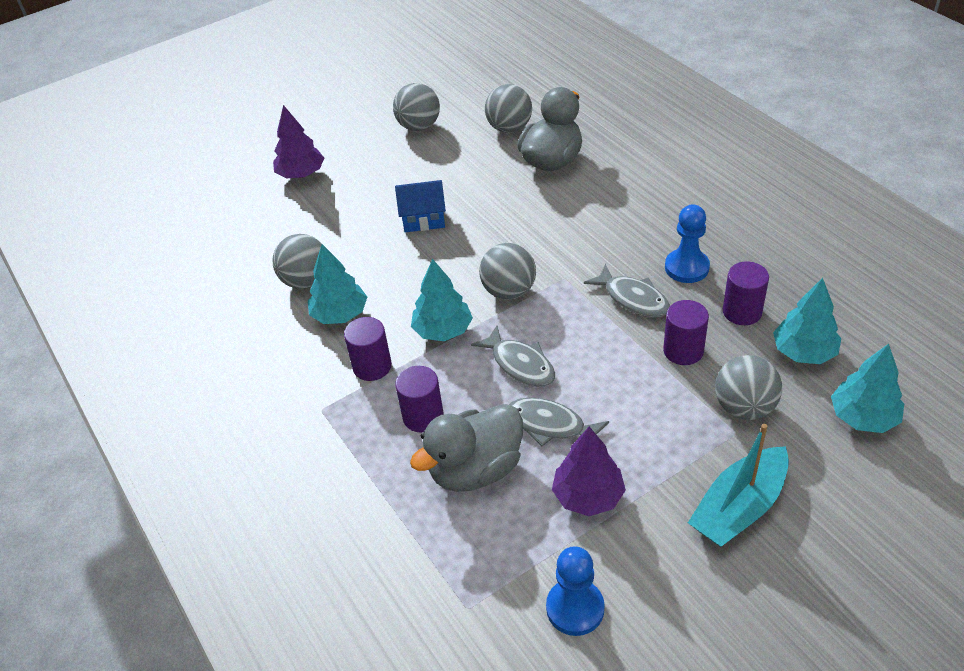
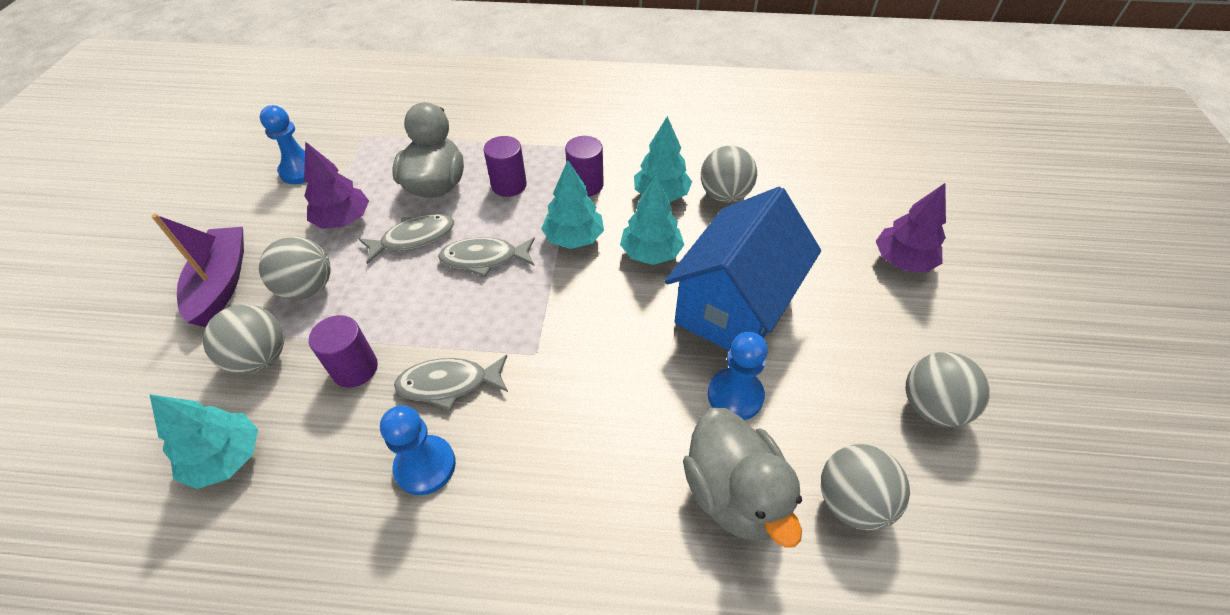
camera: 125 degrees right, 5 degrees up
(423, 219) = (734, 307): blue house -> blue house, size x2.04
(492, 187) = (735, 395): none -> blue pawn
(509, 291) = (567, 304): grey ball -> grey ball (308, 288)
(739, 507) = (221, 283): turquoise boat -> purple boat
(742, 312) = (323, 456): purple cylinder -> none
(863, 417) = (132, 430): turquoise tree -> turquoise tree (651, 253)

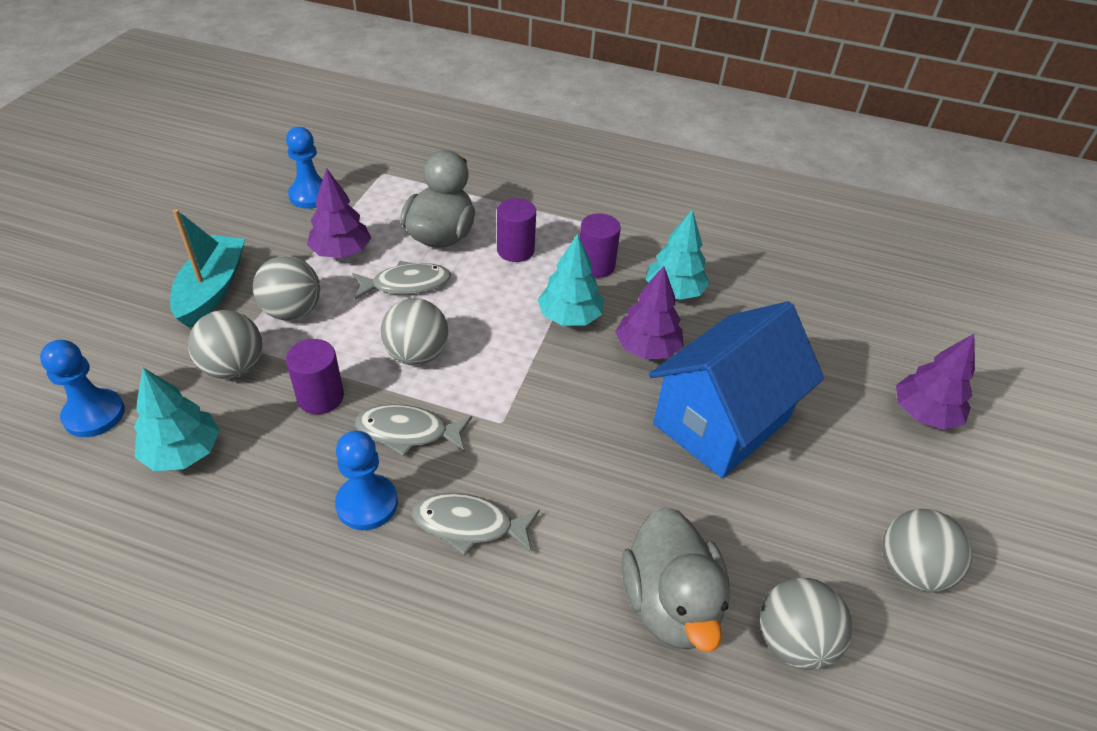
camera: 10 degrees right, 5 degrees down
(221, 283) = (212, 290): purple boat -> turquoise boat
(484, 259) = (472, 319): grey fish -> grey fish (469, 525)
(651, 253) = (647, 348): turquoise tree -> purple tree
(724, 195) = (743, 305): grey ball -> grey ball (417, 354)
(735, 395) = (697, 509): blue pawn -> blue pawn (94, 415)

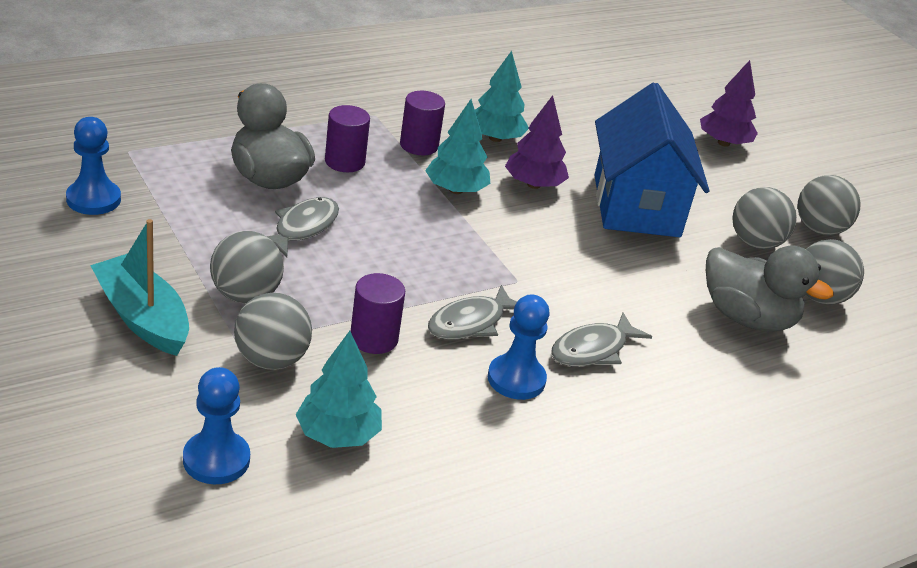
camera: 50 degrees left, 10 degrees down
(341, 252) = (206, 231): purple tree -> none
(417, 354) = (394, 271): grey ball -> grey ball (755, 243)

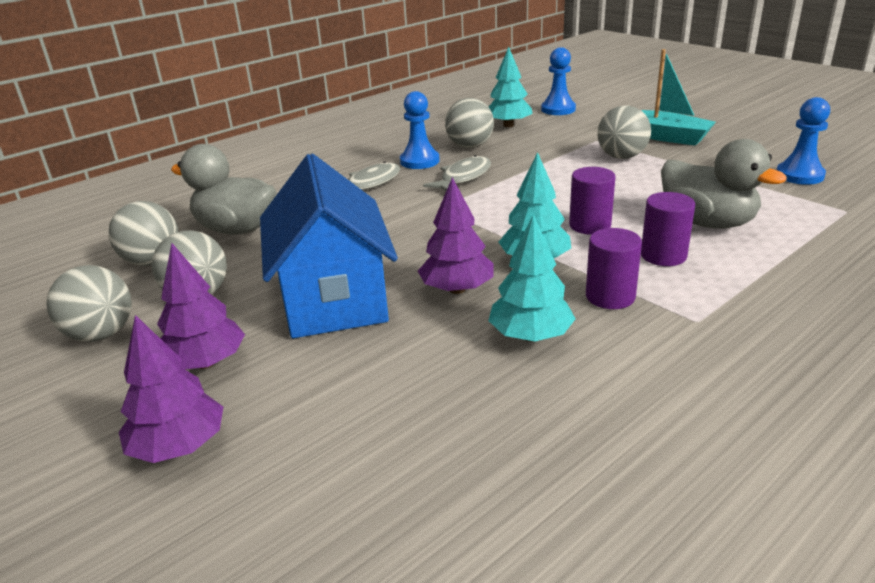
camera: 175 degrees right, 5 degrees down
(271, 360) = (571, 138): grey ball -> grey ball (470, 146)
(303, 228) = (633, 197): grey fish -> none
(374, 338) = (521, 158): purple cylinder -> purple cylinder (590, 225)
(726, 185) = (205, 363): none -> purple tree

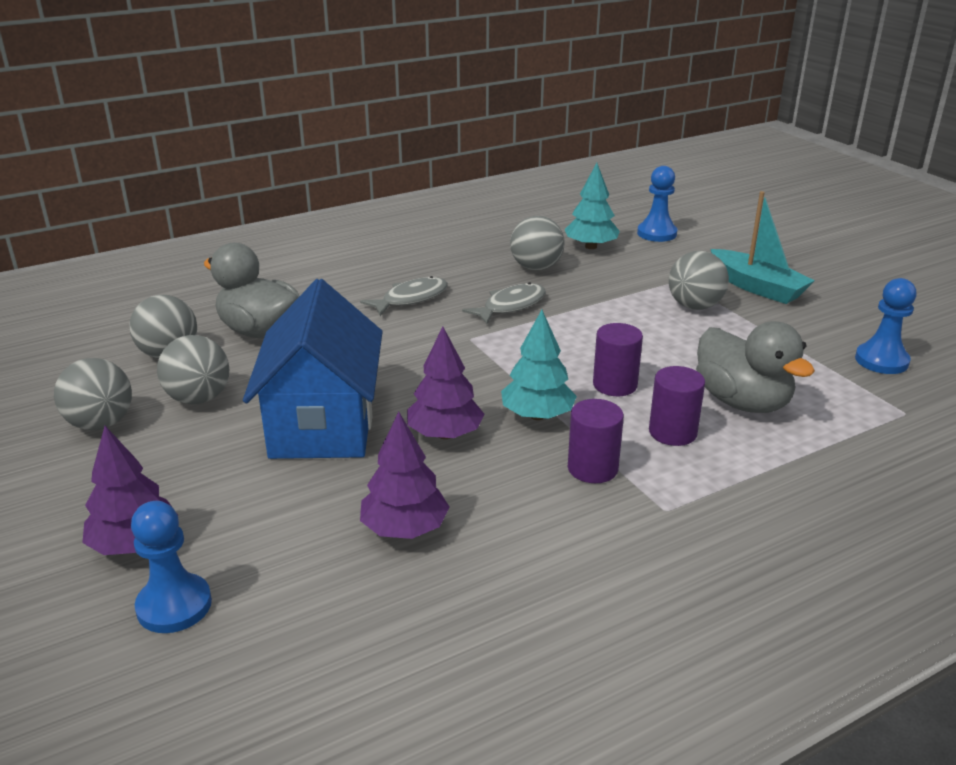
camera: 10 degrees right, 0 degrees up
(205, 363) = (183, 469): purple tree -> purple tree (404, 528)
(419, 161) = (474, 278): blue pawn -> blue pawn (174, 606)
(530, 336) = (492, 496): turquoise tree -> none

